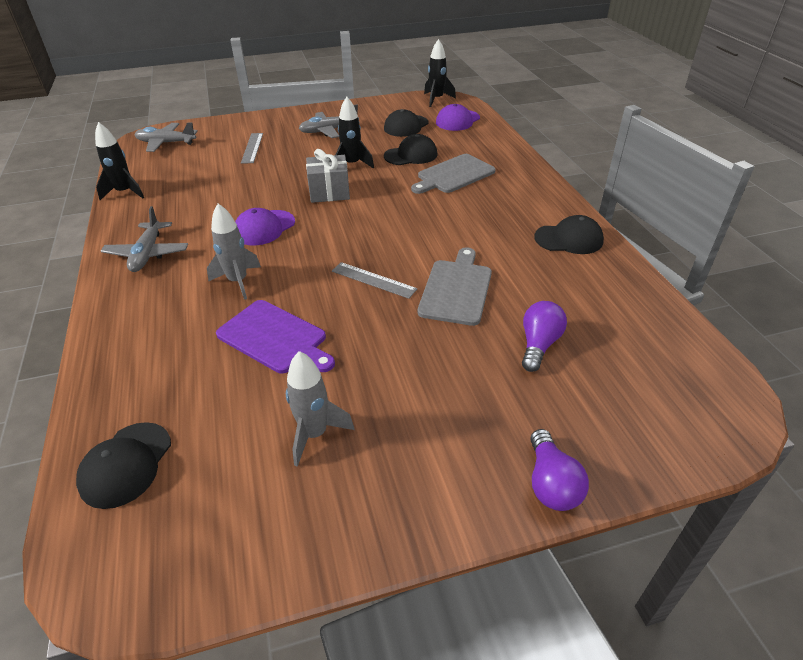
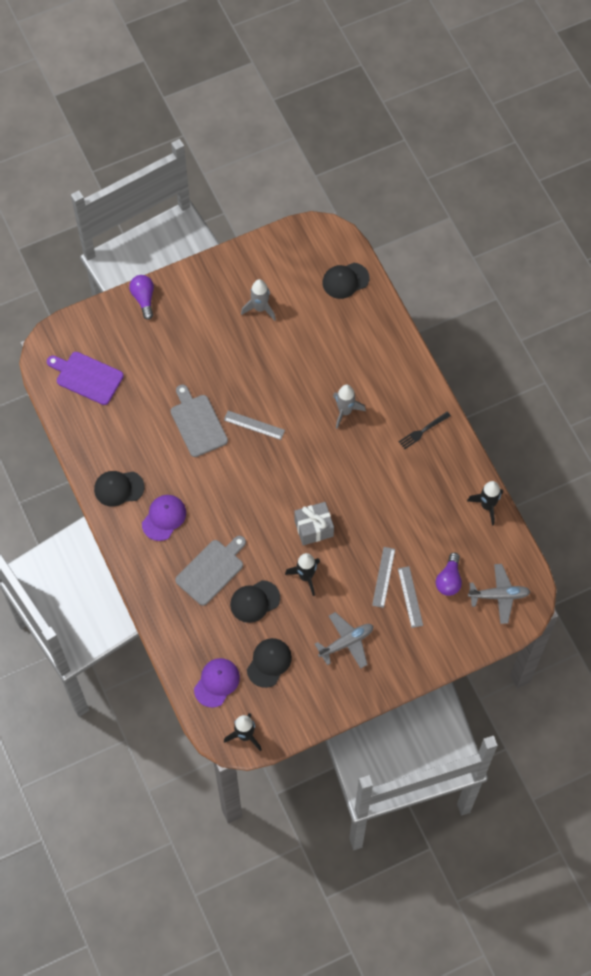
camera: 170 degrees right, 25 degrees up
(126, 464) = (345, 280): black cap -> black cap turned 120 degrees counterclockwise
(147, 254) = (422, 431): grey plane -> black fork
(264, 228) = (350, 472): purple cap -> purple cap (164, 518)
(271, 159) = (383, 577): none -> grey ruler
(275, 338) = (302, 367): purple cutting board -> purple cutting board (87, 377)
(456, 289) = (197, 423): grey cutting board -> grey cutting board turned 150 degrees clockwise
(539, 344) = (145, 382): purple light bulb -> purple light bulb (449, 580)

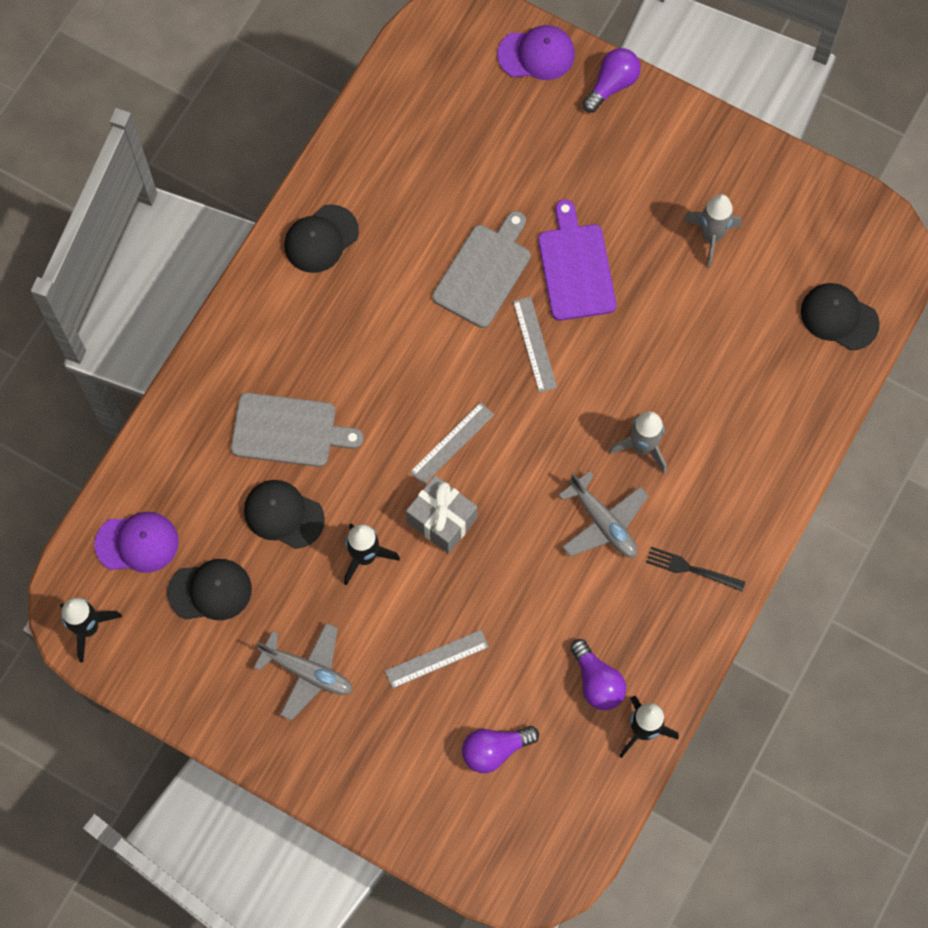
camera: 55 degrees right, 5 degrees up
(87, 377) = (447, 94): purple cutting board -> purple cutting board (575, 267)
(119, 488) = (321, 239): black cap -> black cap turned 90 degrees counterclockwise
(164, 518) = (320, 322): purple cap -> purple cap (536, 54)
(410, 597) = (433, 713): grey ruler -> grey ruler (452, 443)
(448, 511) = (597, 682): none -> purple light bulb
(499, 595) = (520, 834): grey plane -> grey plane (603, 522)

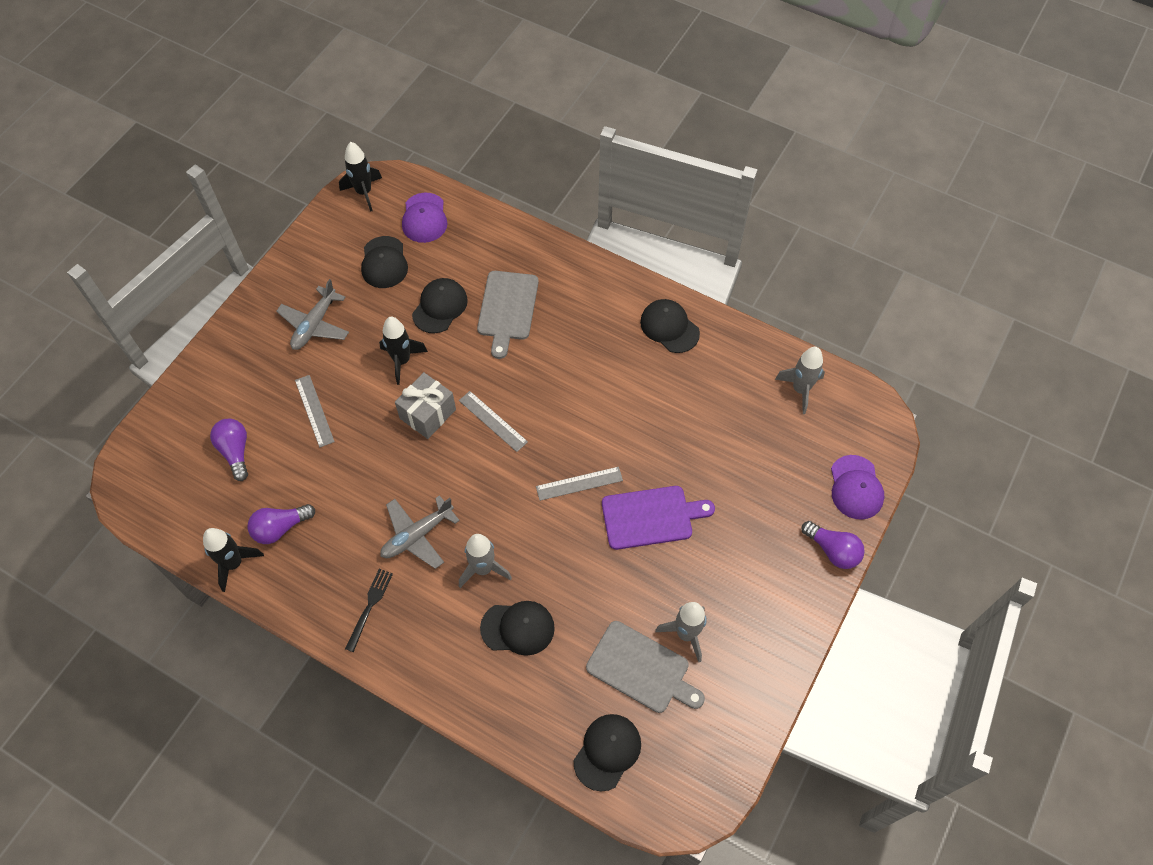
camera: 90 degrees right, 10 degrees down
(411, 99) = (800, 390): none -> grey rocket
(484, 272) = (644, 445): grey cutting board -> grey cutting board (641, 669)
(710, 408) = (518, 628): none -> black cap

